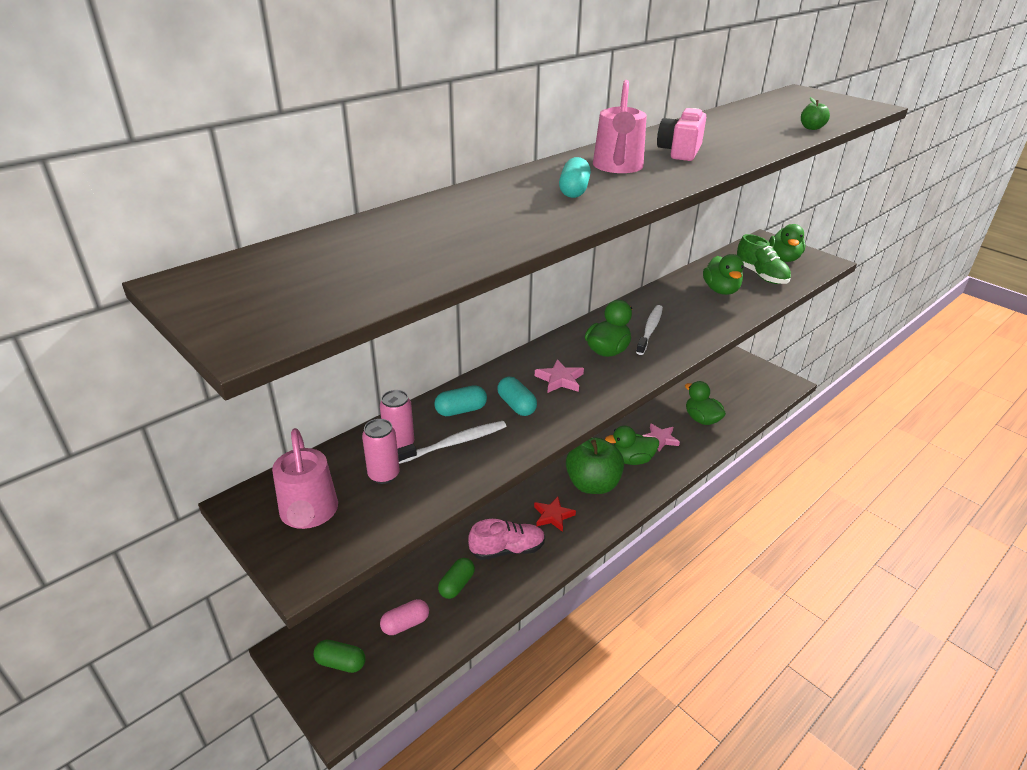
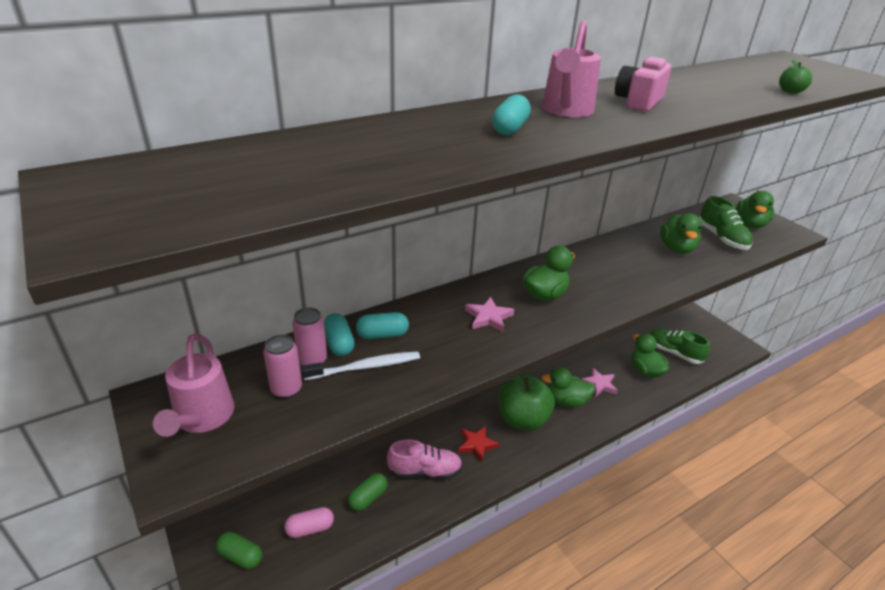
camera: 10 degrees right, 0 degrees up
(516, 405) = (437, 337): turquoise capsule -> turquoise capsule (339, 343)
(650, 330) = (593, 279): white toothbrush -> none
(725, 398) = (674, 353): none -> green shoe

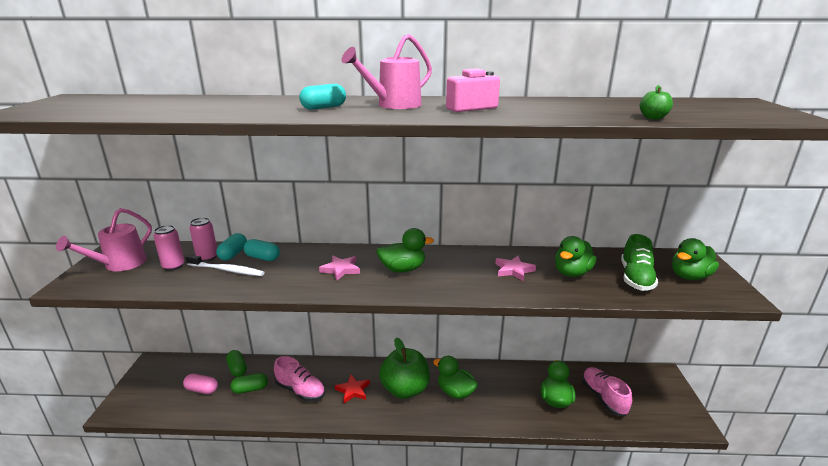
camera: 35 degrees right, 10 degrees down
(240, 556) = (155, 385): green capsule -> green capsule (237, 369)
(599, 384) = (498, 392): pink star -> pink star (514, 270)
(674, 353) = (603, 398): green shoe -> pink shoe

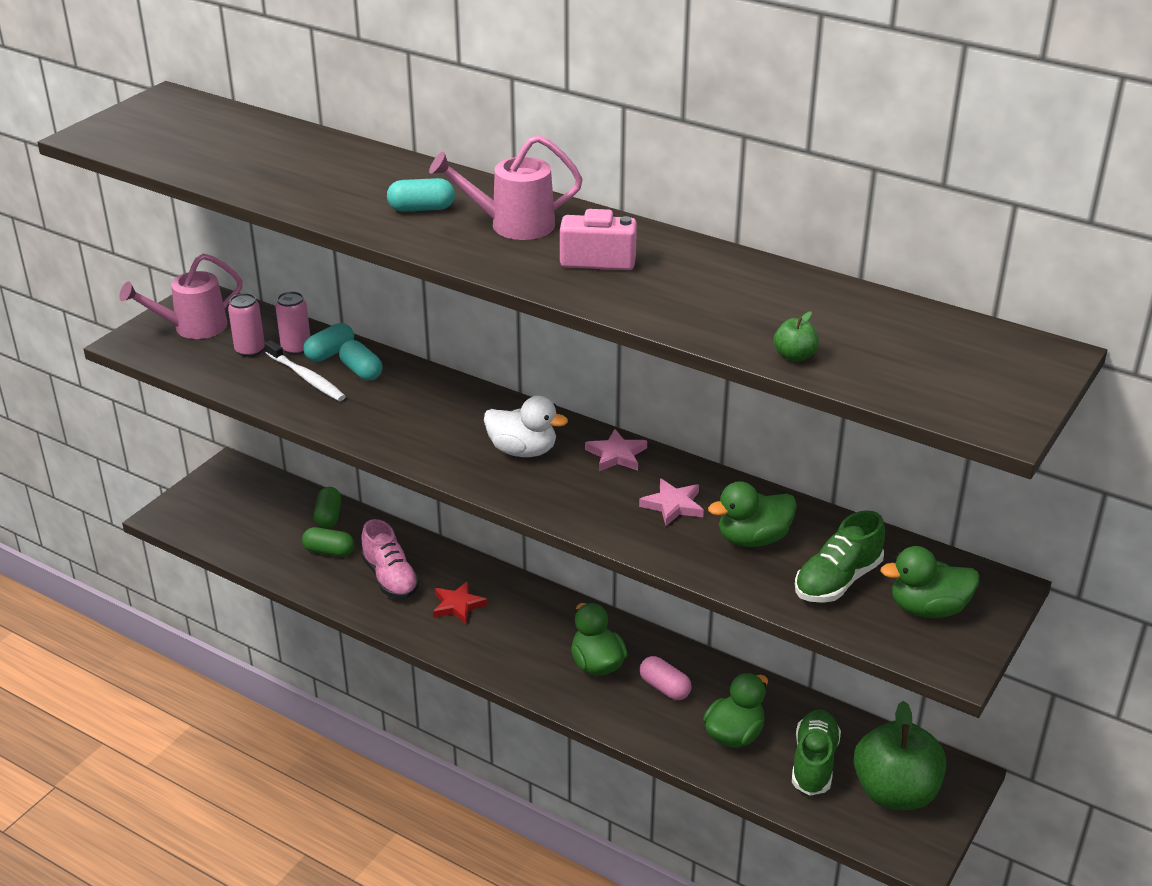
camera: 30 degrees right, 10 degrees up
(202, 390) = (271, 529): pink capsule -> pink capsule (664, 687)
(341, 269) = (443, 424): pink star -> pink star (616, 455)
(403, 269) = (523, 451): green duck -> white duck
(405, 389) = (529, 632): green apple -> green apple (895, 792)
(603, 398) = (814, 763): pink shoe -> green shoe

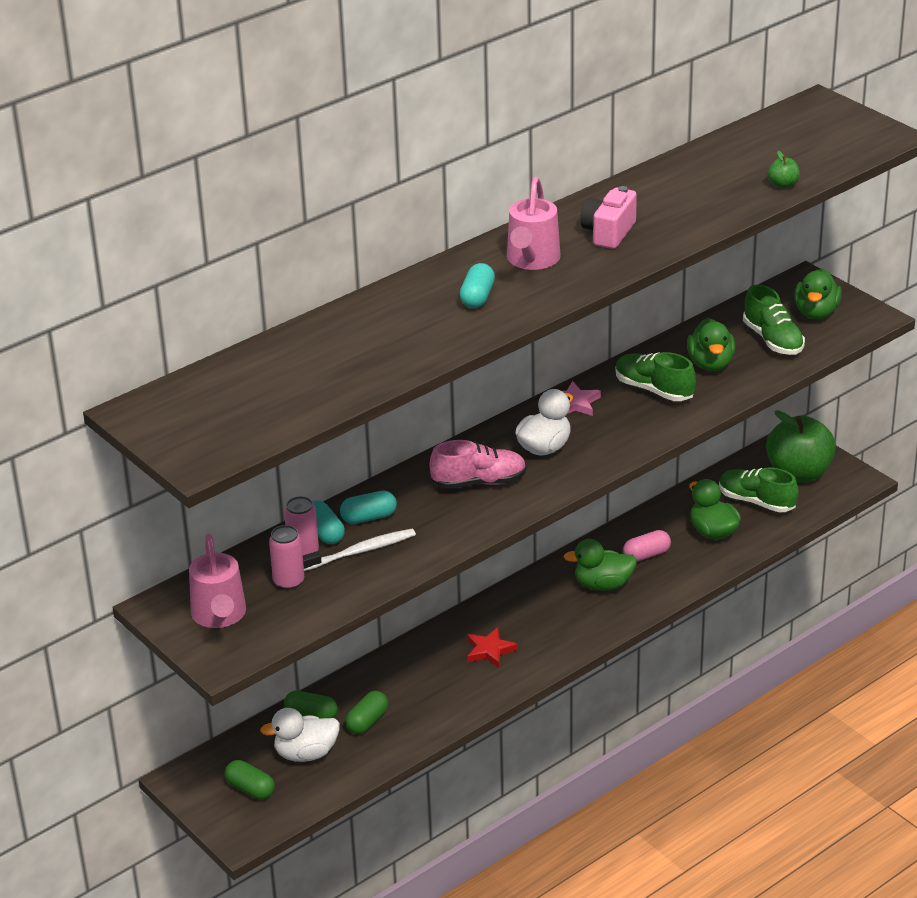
camera: 70 degrees left, 0 degrees up
(224, 506) = (250, 789): none -> green capsule
(276, 526) = (306, 754): none -> white duck
(390, 578) = (429, 686): pink shoe -> pink shoe (479, 482)
(673, 505) = (654, 390): pink star -> green shoe

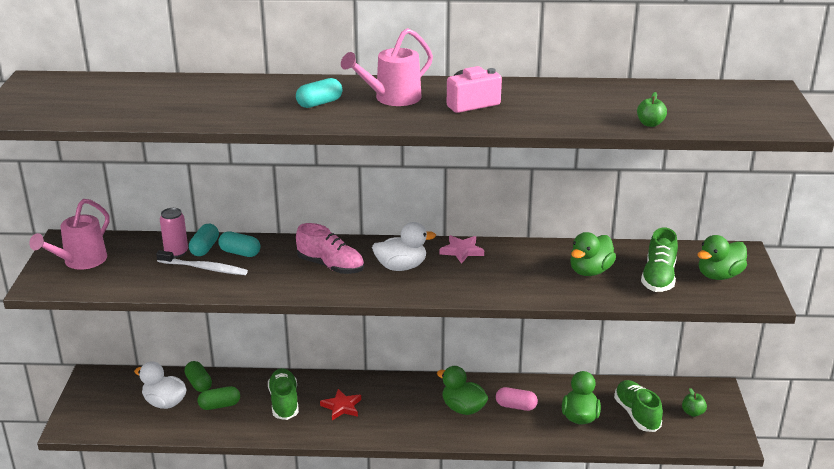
camera: 40 degrees right, 5 degrees down
(250, 789) = (111, 404): green capsule -> none
(289, 582) = (142, 263): pink can -> none
(654, 390) = (525, 268): green shoe -> green shoe (284, 402)
(799, 473) = (692, 412): green apple -> green apple, size x0.40

